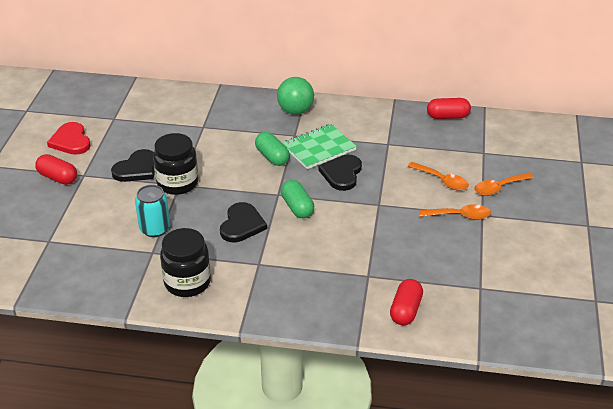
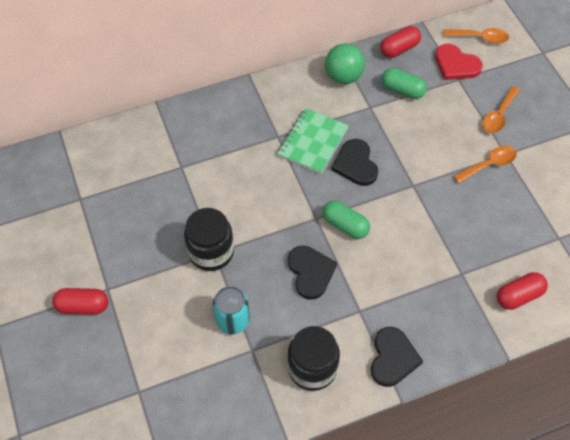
camera: 30 degrees left, 20 degrees up
(71, 141) = (58, 251): red heart -> red heart (456, 64)
(137, 169) = (156, 254): black heart -> black heart (393, 358)
(272, 157) = (277, 174): green capsule -> green capsule (402, 90)
(295, 110) = (256, 104): green ball -> green ball (343, 76)
(405, 310) = (518, 296): red capsule -> red capsule turned 75 degrees clockwise
(442, 181) = (447, 130): orange spoon -> orange spoon (480, 38)

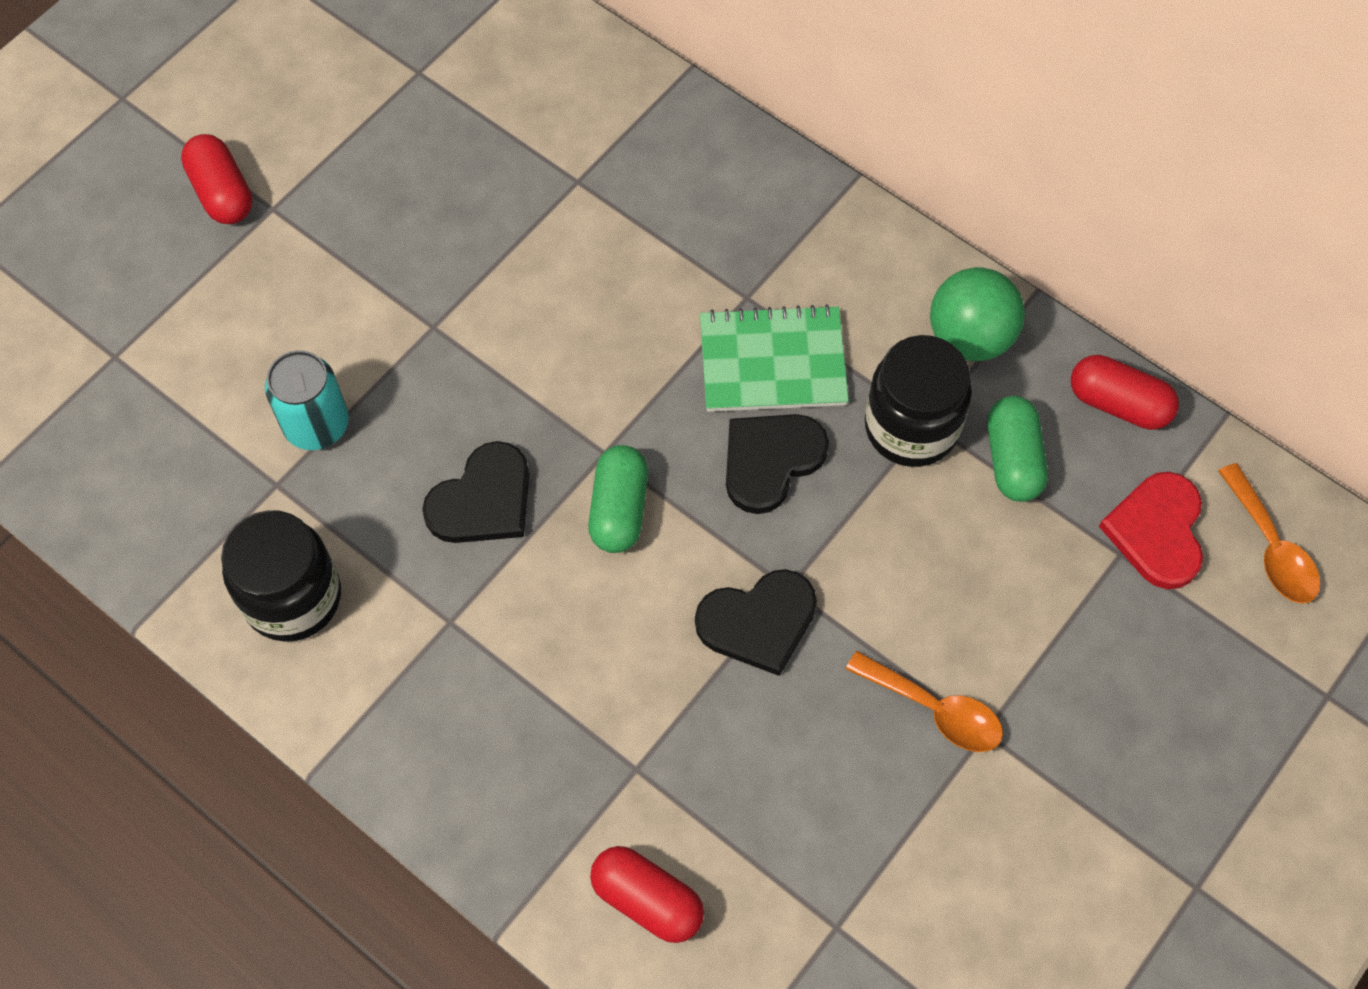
camera: 60 degrees right, 5 degrees up
(211, 252) = (431, 320): black jar -> black jar (911, 427)
(393, 358) = (383, 724): black heart -> black heart (758, 622)
(498, 115) = (1078, 675): orange spoon -> none

